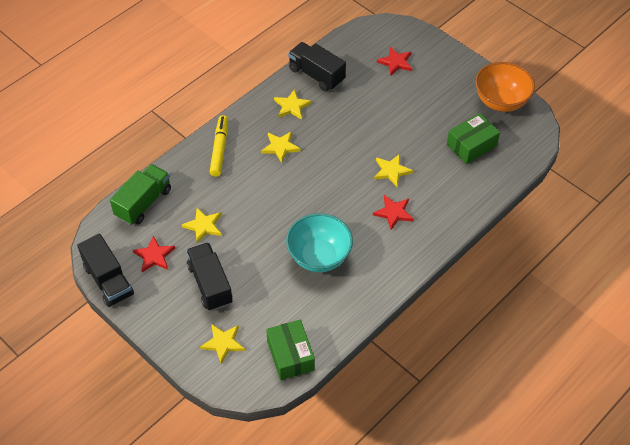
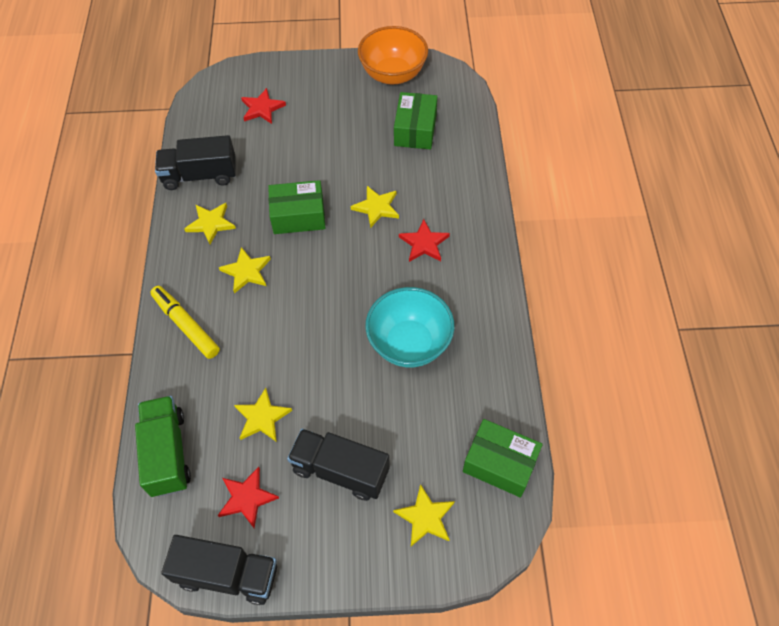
camera: 45 degrees left, 5 degrees up
(342, 140) = (298, 216): none -> green box

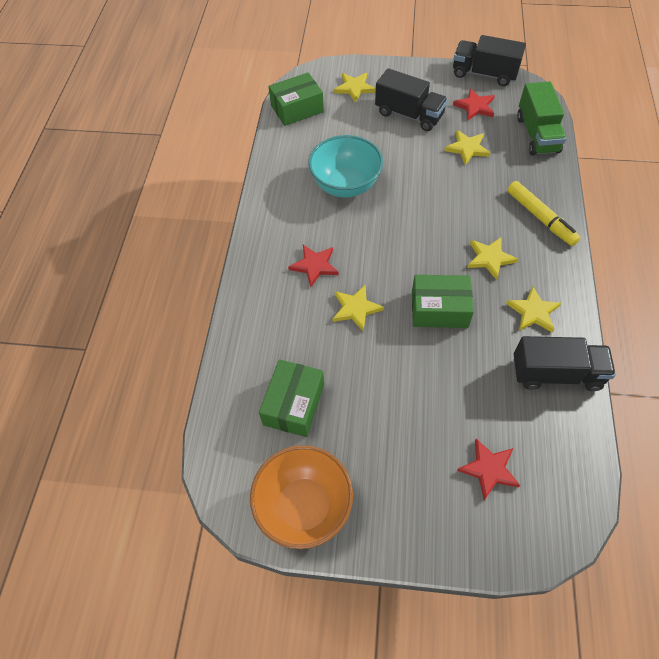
camera: 170 degrees left, 0 degrees up
(500, 463) = (297, 109): green box -> green box turned 60 degrees counterclockwise

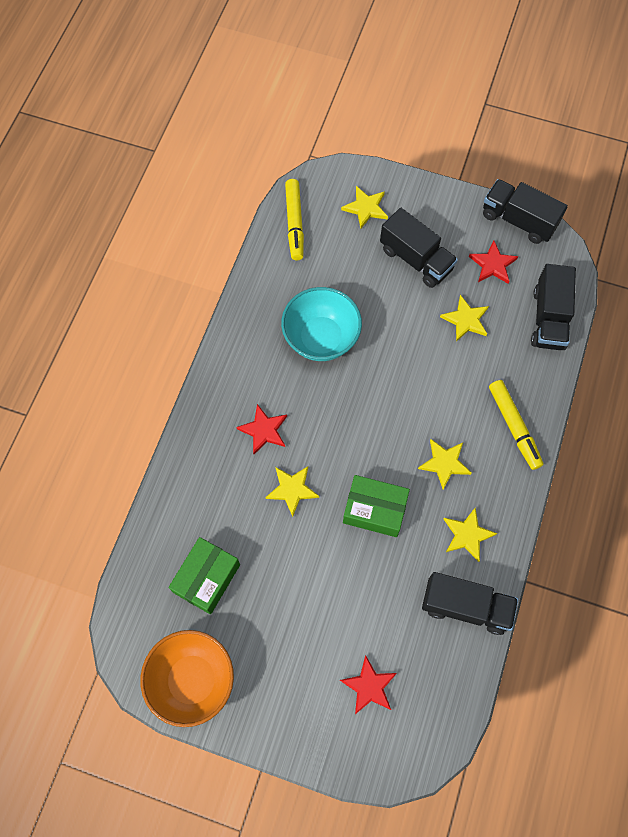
camera: 10 degrees right, 10 degrees up
(297, 109) = (294, 223): green box -> yellow marker
(537, 134) = (548, 318): green truck -> black truck

